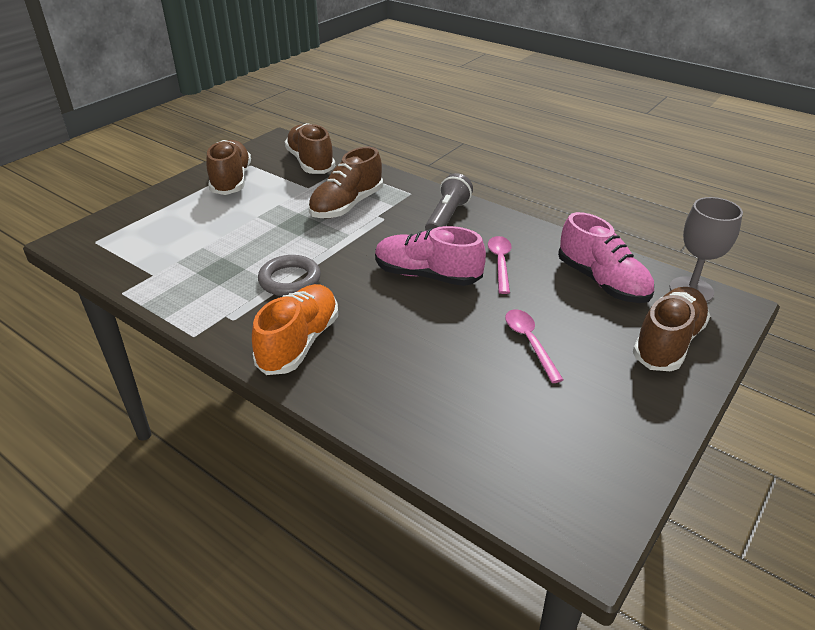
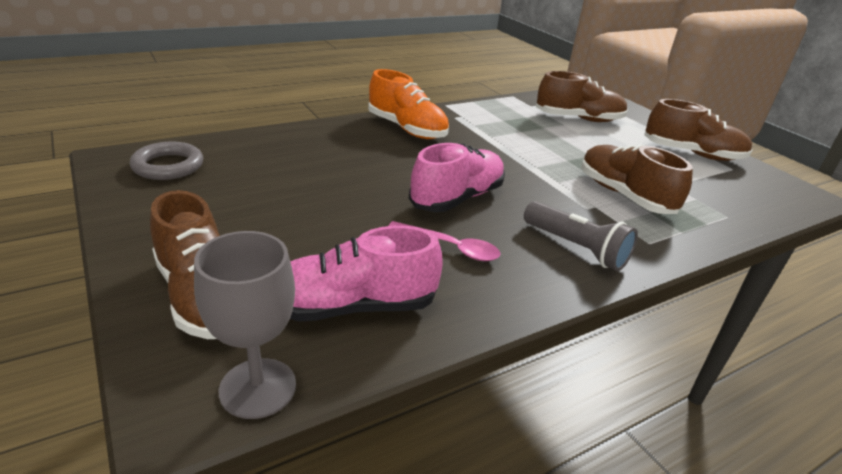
camera: 110 degrees right, 5 degrees down
(290, 280) = (493, 142): grey ring -> grey ring (168, 166)
(310, 163) = (742, 201): brown shoe -> brown shoe (578, 119)
(529, 342) = (306, 212): pink spoon -> none

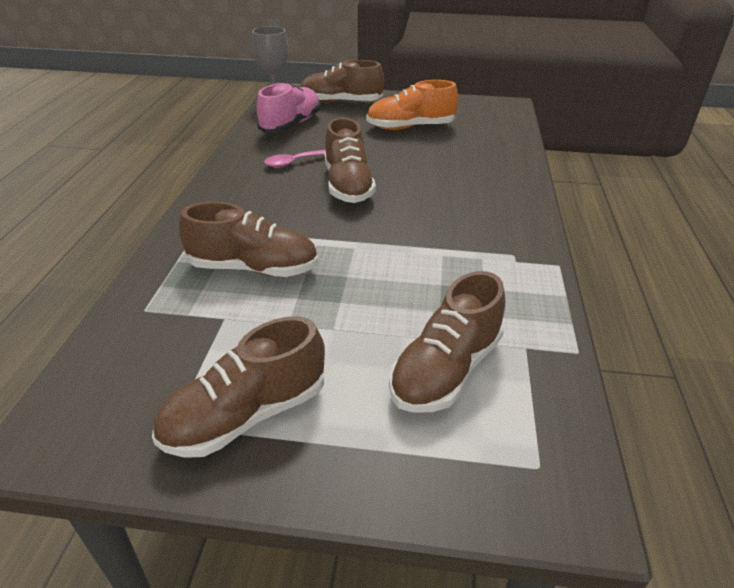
camera: 130 degrees right, 5 degrees up
(168, 166) = (486, 114): grey ring -> none
(407, 129) = (495, 212): orange shoe -> orange shoe (410, 127)
(457, 198) = (348, 185): pink shoe -> brown shoe
(576, 248) = (237, 201): grey flashlight -> none

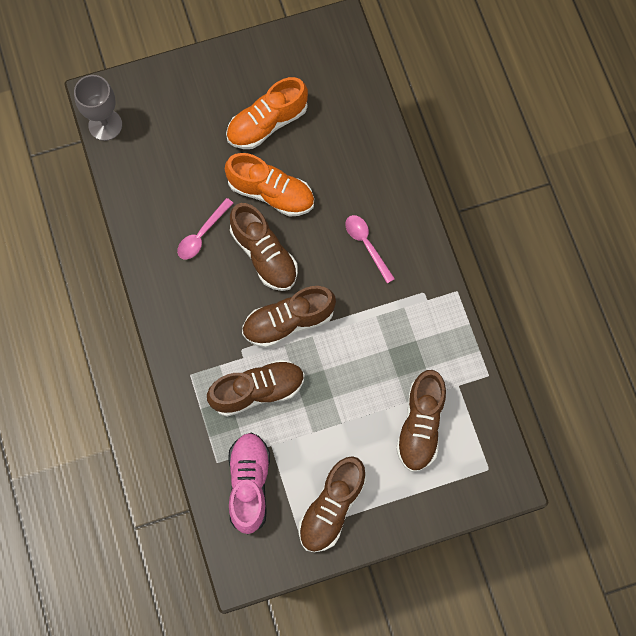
camera: 25 degrees left, 35 degrees up
(291, 125) = (153, 170): pink shoe -> pink shoe (249, 484)
(341, 102) = (173, 97): brown shoe -> brown shoe (288, 322)
(385, 157) = (271, 193): none -> orange shoe
(462, 207) = (366, 245): none -> pink spoon

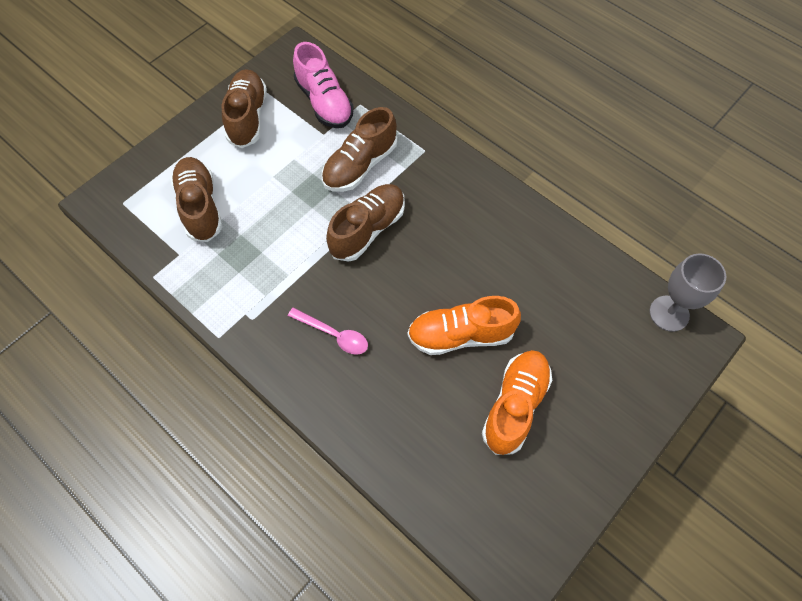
camera: 150 degrees right, 10 degrees down
(202, 234) = (498, 262): pink spoon -> none
(264, 254) = (428, 274): brown shoe -> none

